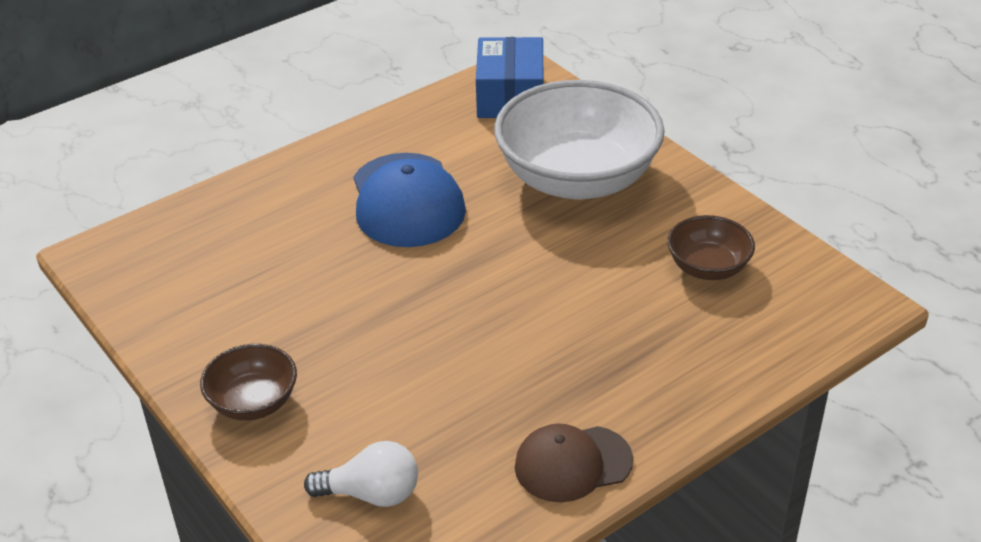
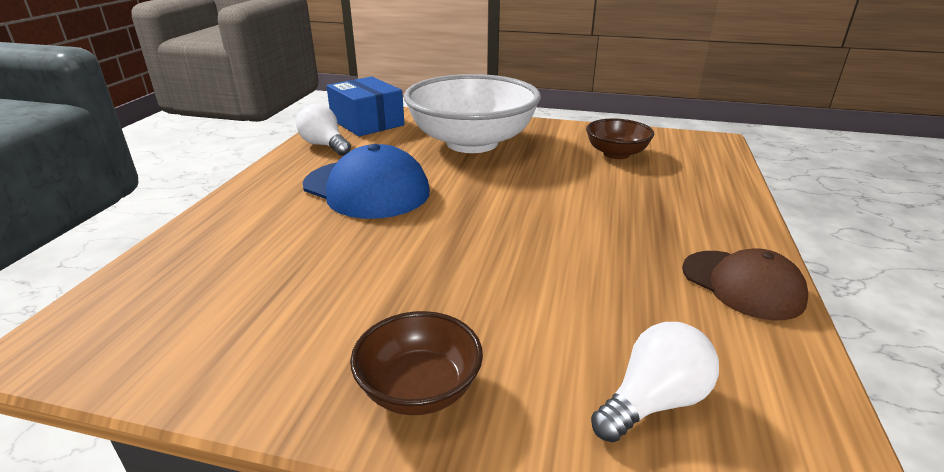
camera: 40 degrees left, 10 degrees down
(432, 119) = (325, 145): none -> white light bulb
(572, 464) = (742, 284): brown cap -> brown cap turned 75 degrees counterclockwise

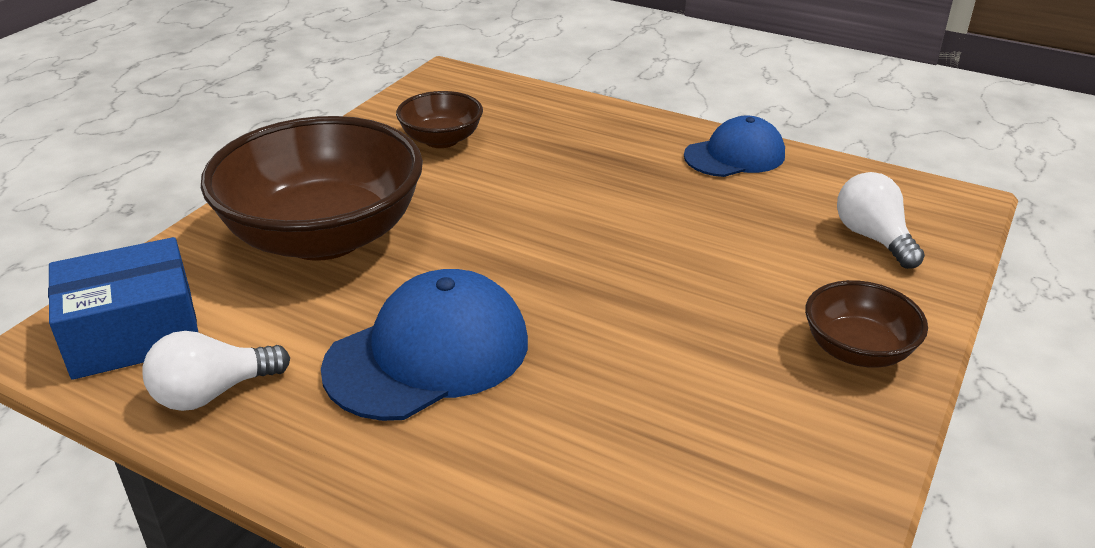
camera: 75 degrees left, 5 degrees up
(472, 143) = (324, 236): white bowl -> brown bowl
(742, 284) = (735, 155): brown cap -> blue cap

